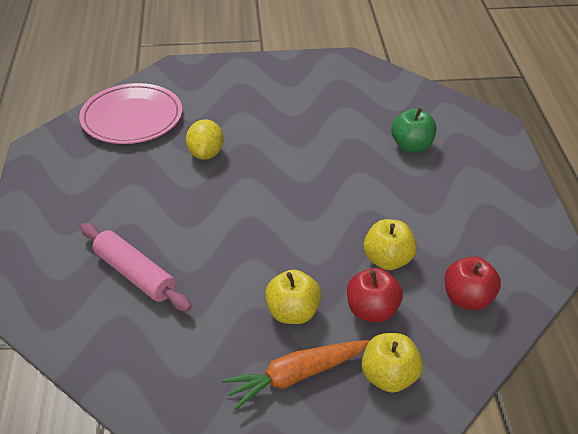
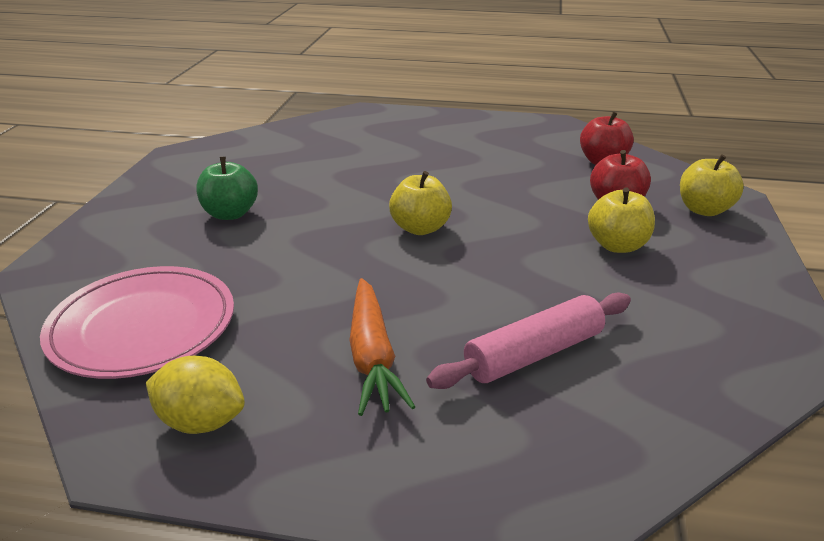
camera: 75 degrees left, 10 degrees down
(206, 154) = (294, 268): yellow lemon -> yellow lemon (201, 421)
(296, 377) = (711, 256): orange carrot -> orange carrot (372, 356)
(388, 260) = (544, 186): yellow apple -> yellow apple (420, 228)
(412, 146) = (371, 148): green apple -> green apple (230, 214)

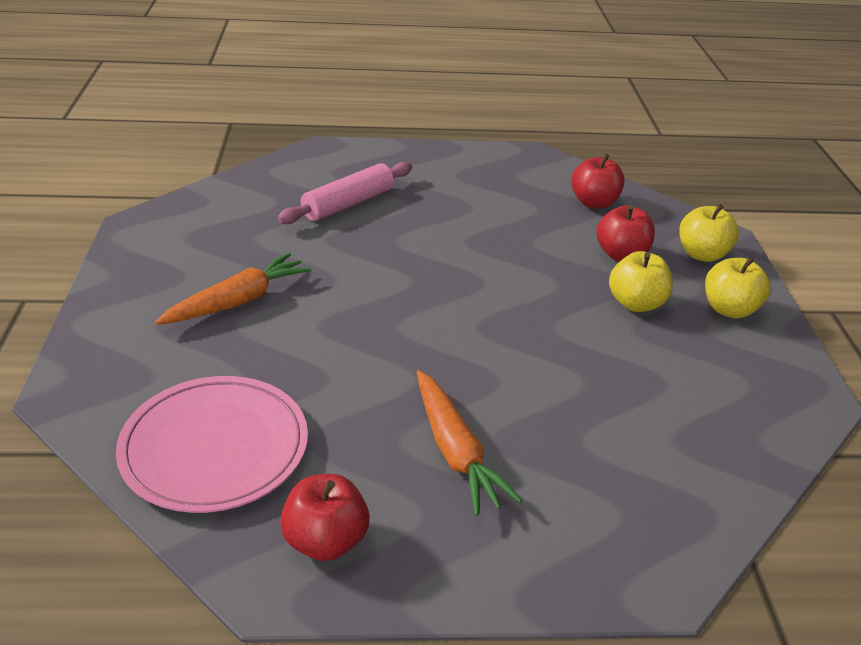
camera: 15 degrees left, 5 degrees up
(201, 421) = (325, 541): yellow lemon -> red apple
(230, 214) = (238, 301): green apple -> orange carrot
(420, 228) = (444, 301): yellow apple -> yellow apple (729, 309)
(534, 354) = (598, 430): pink rolling pin -> pink rolling pin (348, 204)

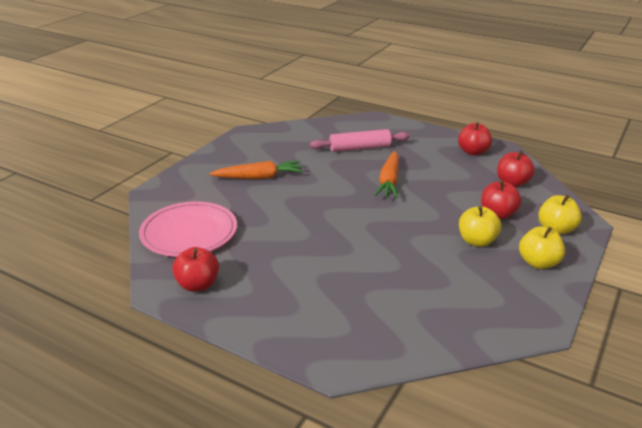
camera: 35 degrees right, 5 degrees down
(455, 451) = (294, 273): orange carrot -> orange carrot (389, 181)
(505, 169) = (473, 152): none -> red apple

